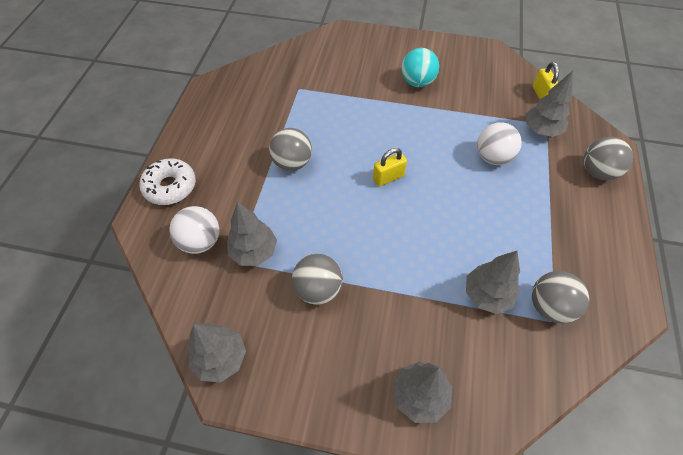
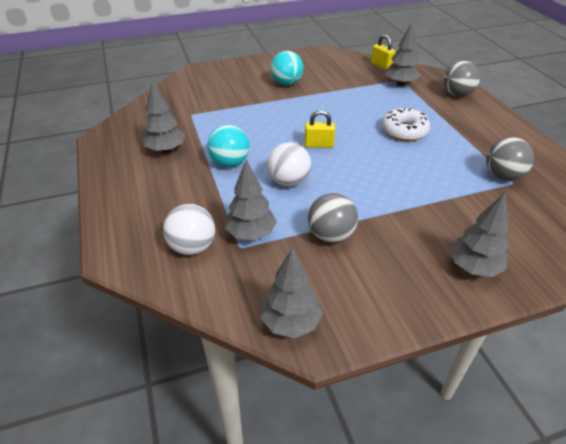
camera: 30 degrees left, 15 degrees down
(170, 187) = (124, 219): white donut -> white donut (404, 131)
(292, 163) = (230, 163): grey ball -> turquoise ball
(388, 177) = (319, 145): yellow padlock -> yellow padlock turned 60 degrees clockwise
(487, 295) = (457, 186): grey tree -> grey tree (166, 150)
(493, 157) = (383, 108): white ball -> white ball (289, 181)

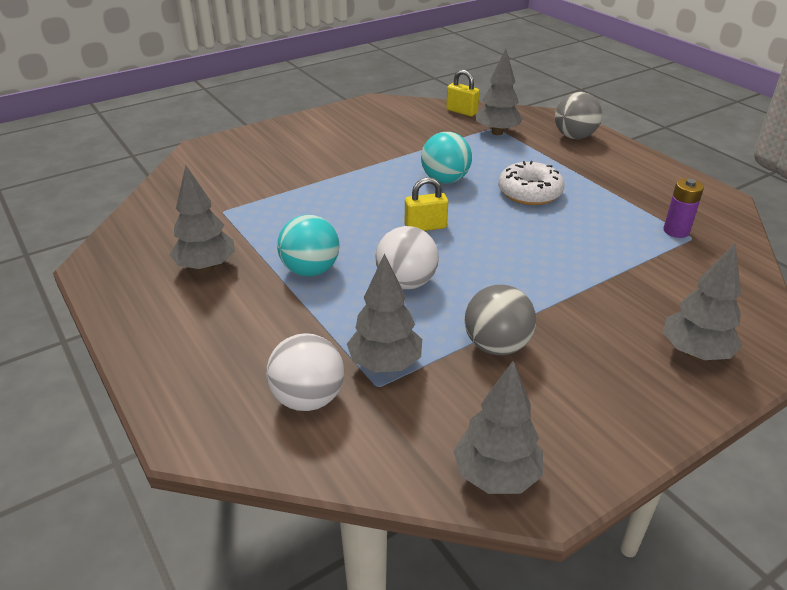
camera: 15 degrees left, 5 degrees down
(286, 83) = (343, 150): turquoise ball -> turquoise ball (445, 180)
(502, 176) = (676, 231): grey ball -> purple battery

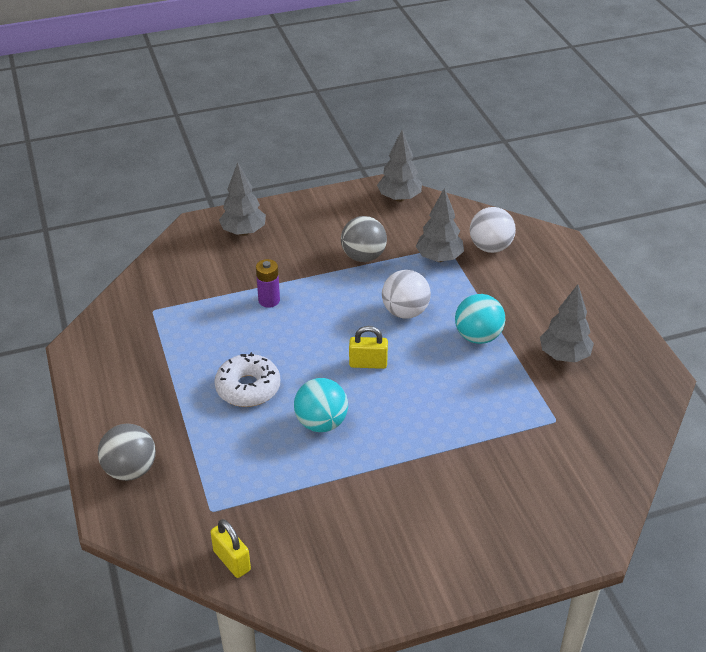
camera: 165 degrees left, 5 degrees up
(497, 132) = (215, 499): grey tree -> none
(676, 231) = (158, 319): purple battery -> purple battery (269, 300)

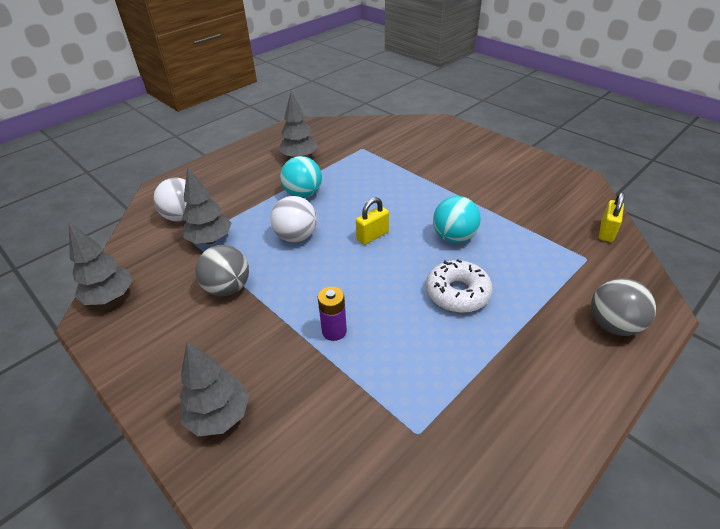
camera: 115 degrees left, 0 degrees up
(368, 363) = (372, 236): yellow padlock -> yellow padlock turned 75 degrees clockwise

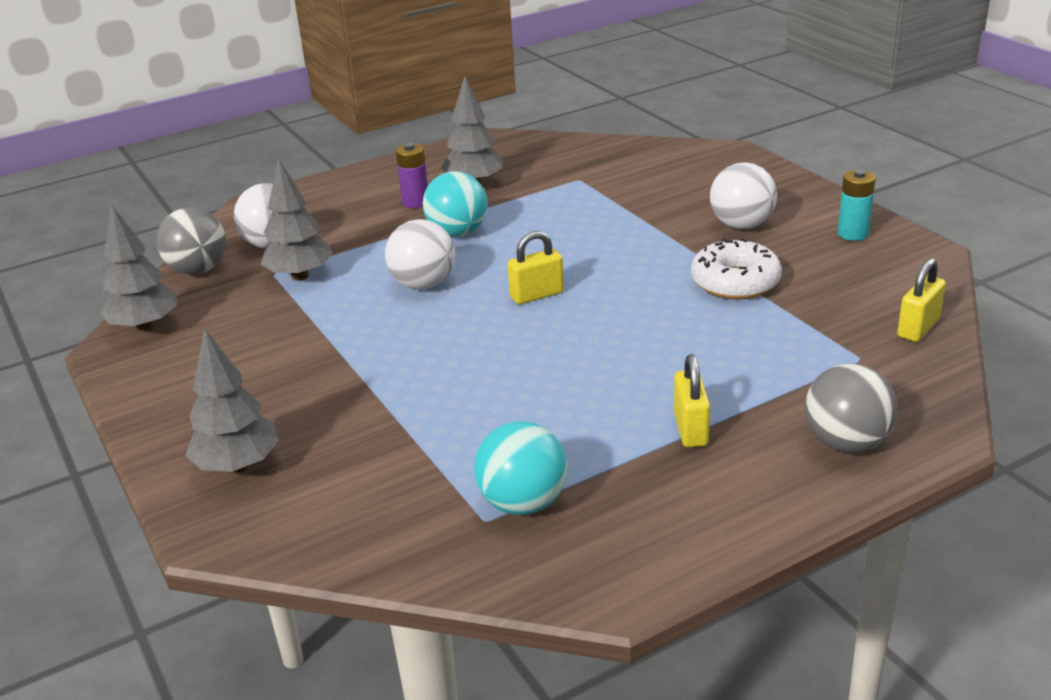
camera: 15 degrees right, 10 degrees down
(228, 288) = (302, 334): grey ball -> grey ball (198, 270)
(334, 331) = (426, 399): purple battery -> purple battery (415, 202)
(454, 237) = (661, 309): turquoise ball -> turquoise ball (523, 503)
(457, 293) = (627, 377): white donut -> white donut (735, 282)
(471, 170) = (741, 225): none -> white ball
(515, 329) = (690, 429): none -> yellow padlock
(536, 170) = (852, 234): none -> turquoise battery

